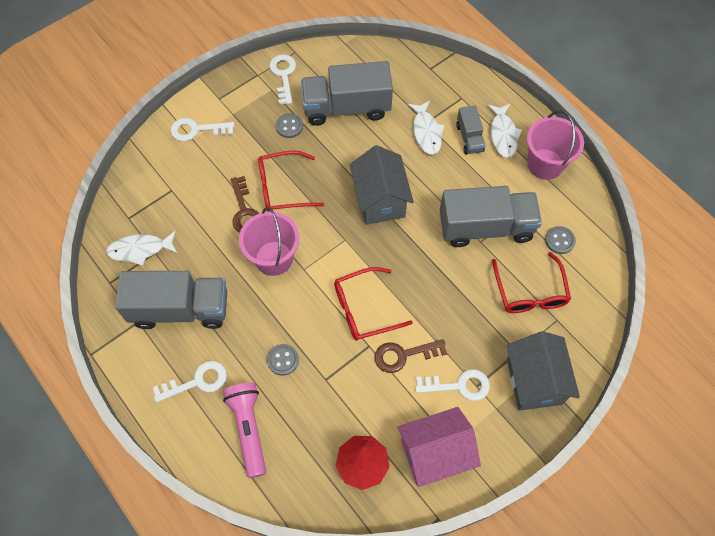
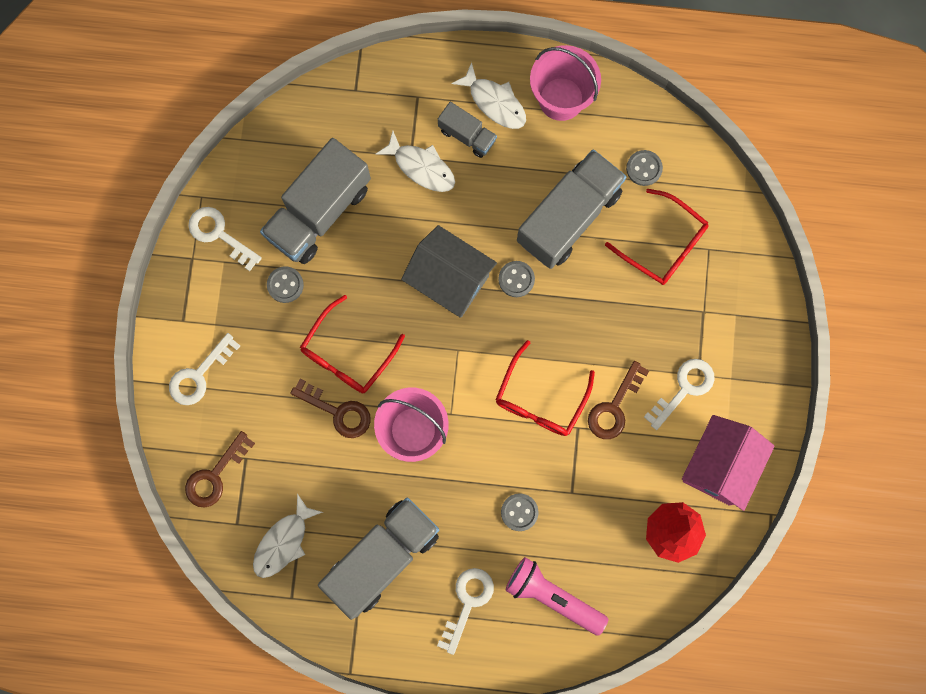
camera: 45 degrees left, 15 degrees up
(146, 184) = (215, 475): none -> brown key
(419, 233) = (516, 279): none -> grey button
(534, 381) = (740, 324): grey house -> none

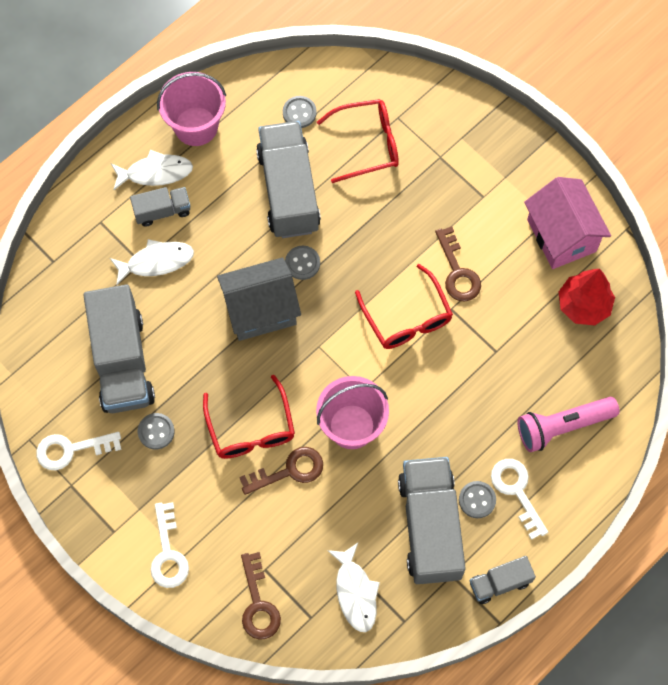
camera: 50 degrees left, 10 degrees down
(382, 648) = (500, 583): none -> grey truck
(519, 512) = (479, 400): grey button -> grey button (477, 500)
(684, 389) = (485, 214): white key -> none

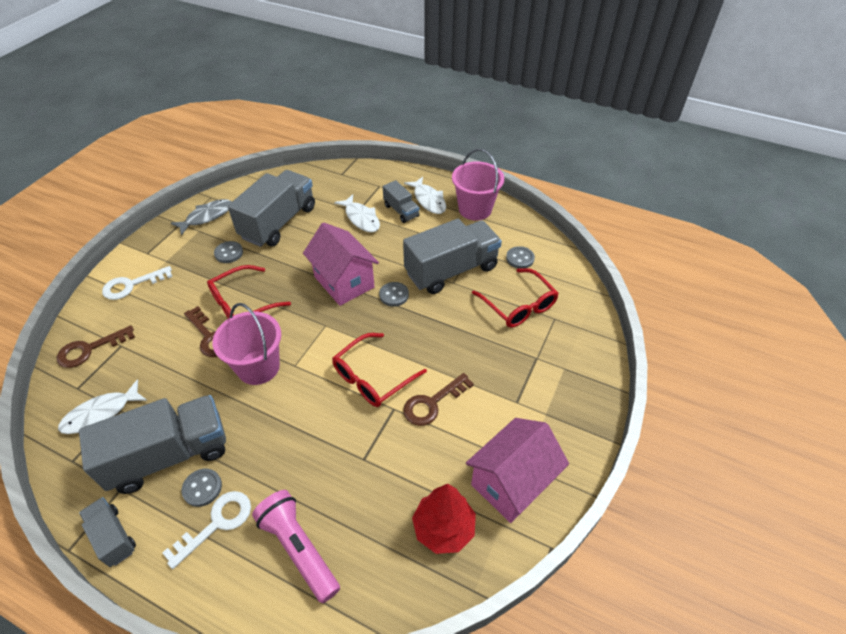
camera: 70 degrees right, 20 degrees down
(71, 449) = (207, 217): white key -> grey fish
(122, 362) = (279, 222): grey truck -> grey truck turned 150 degrees clockwise
(261, 310) = (344, 282): grey house -> pink house

